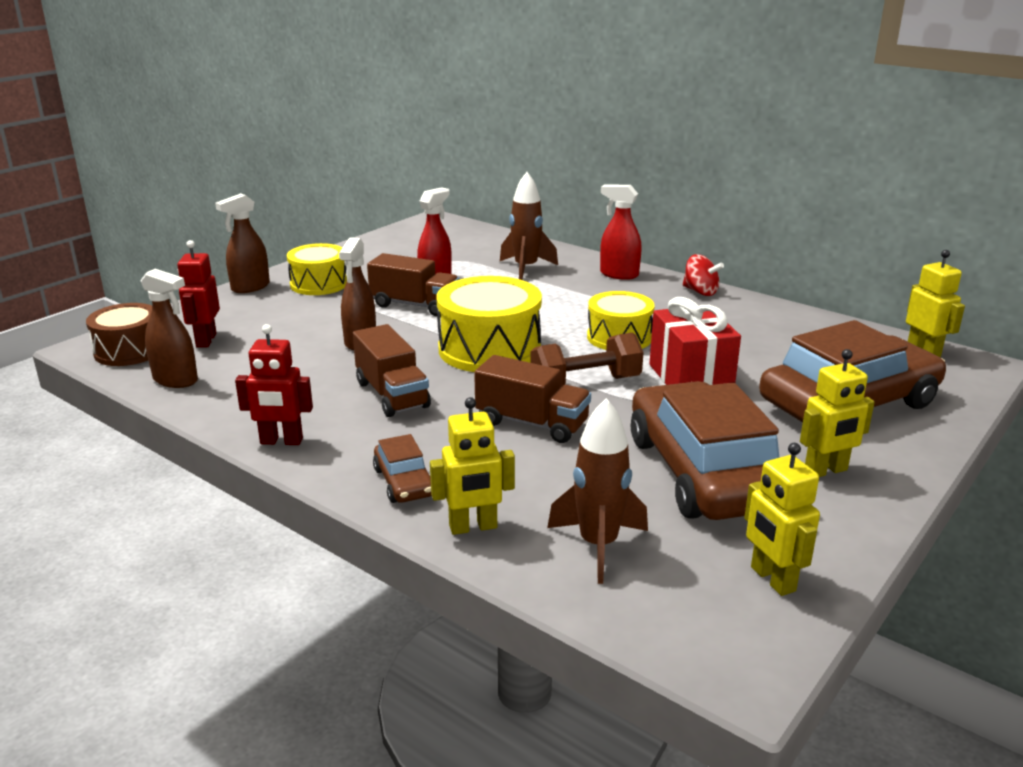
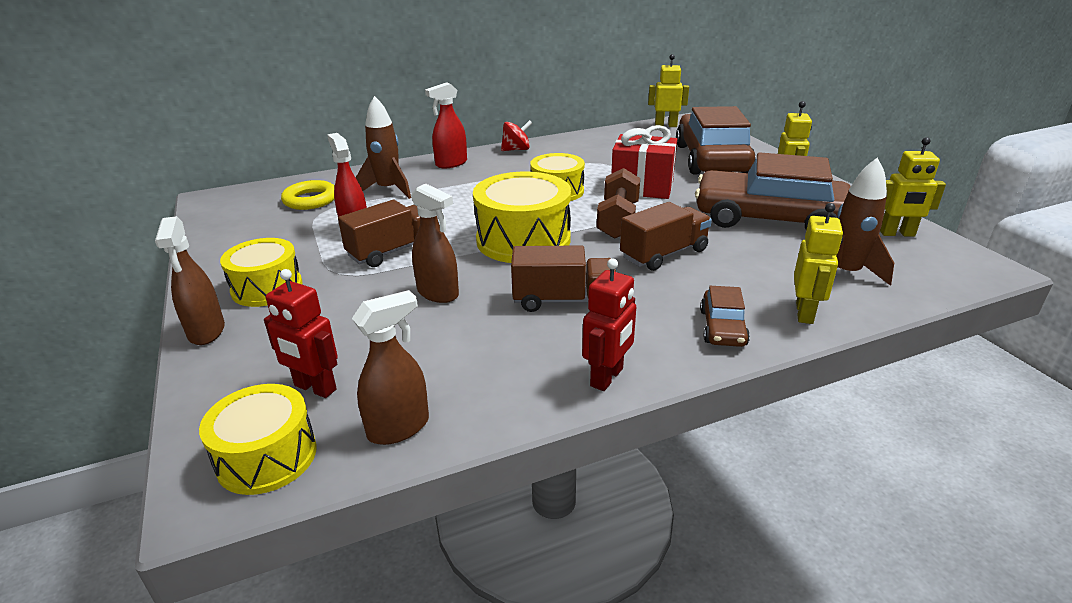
camera: 60 degrees left, 5 degrees up
(129, 351) = (267, 457): brown drum -> yellow drum
(404, 482) = (722, 327): brown car -> brown car turned 90 degrees clockwise
(471, 249) = (310, 200): none -> yellow ring

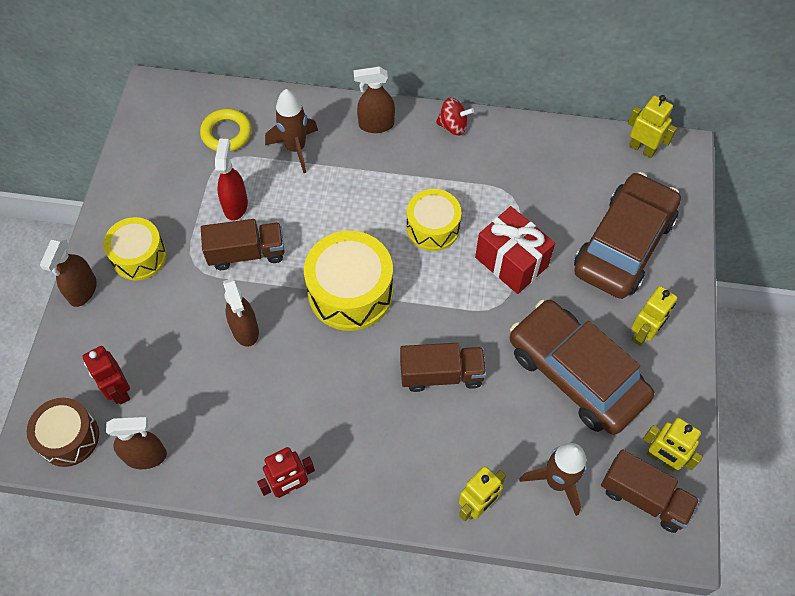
camera: 30 degrees right, 30 degrees up
(267, 457) = (69, 437): yellow drum -> brown drum
(451, 164) = (376, 125): red spray bottle -> brown spray bottle
(564, 300) = (323, 389): brown truck -> brown truck (644, 497)
(618, 220) = (446, 305): brown dumbbell -> none
(722, 327) = (405, 485): brown car -> none

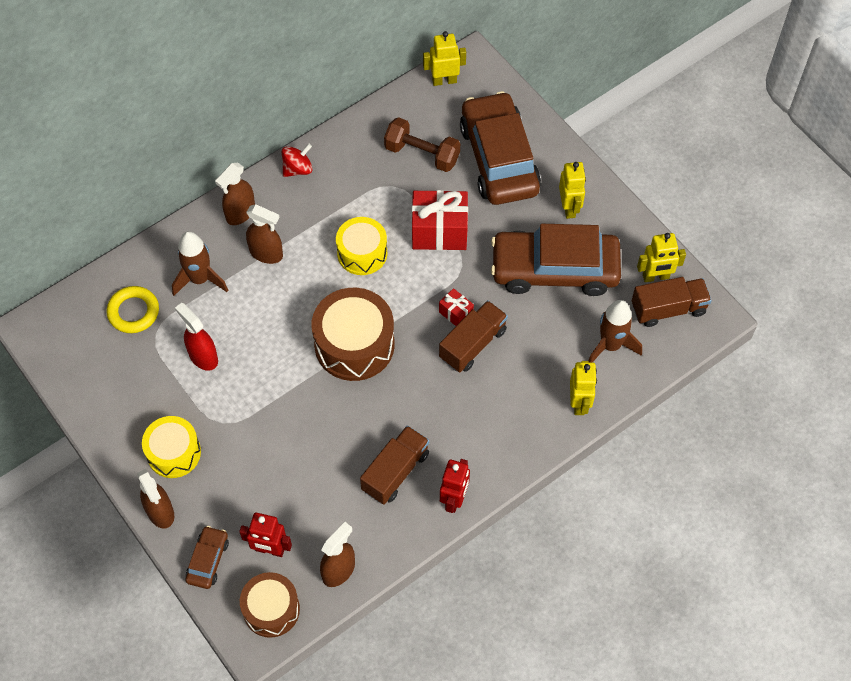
camera: 45 degrees left, 0 degrees up
(71, 357) = (208, 560): none -> brown car
(245, 330) = (311, 433): brown spray bottle -> brown spray bottle (266, 253)
(246, 253) = (251, 382): brown truck -> brown truck (395, 471)
(350, 292) = (354, 344): yellow drum -> brown drum
(454, 337) = (456, 313): none -> red gift
(562, 191) = (422, 154): none -> brown dumbbell

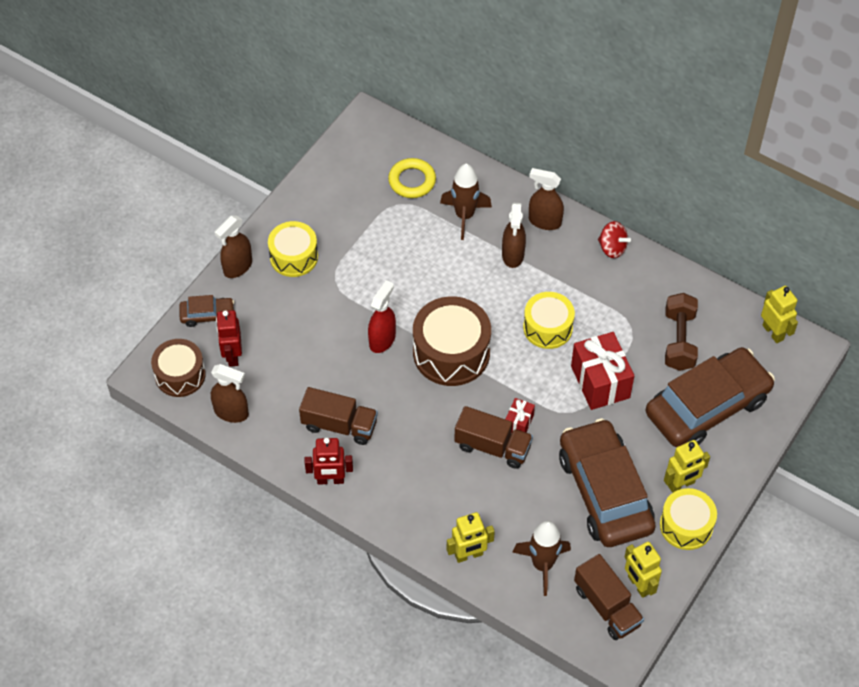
camera: 70 degrees right, 5 degrees down
(203, 357) = (391, 245): red spray bottle -> red spray bottle (382, 339)
(611, 219) = (686, 525): none -> yellow drum

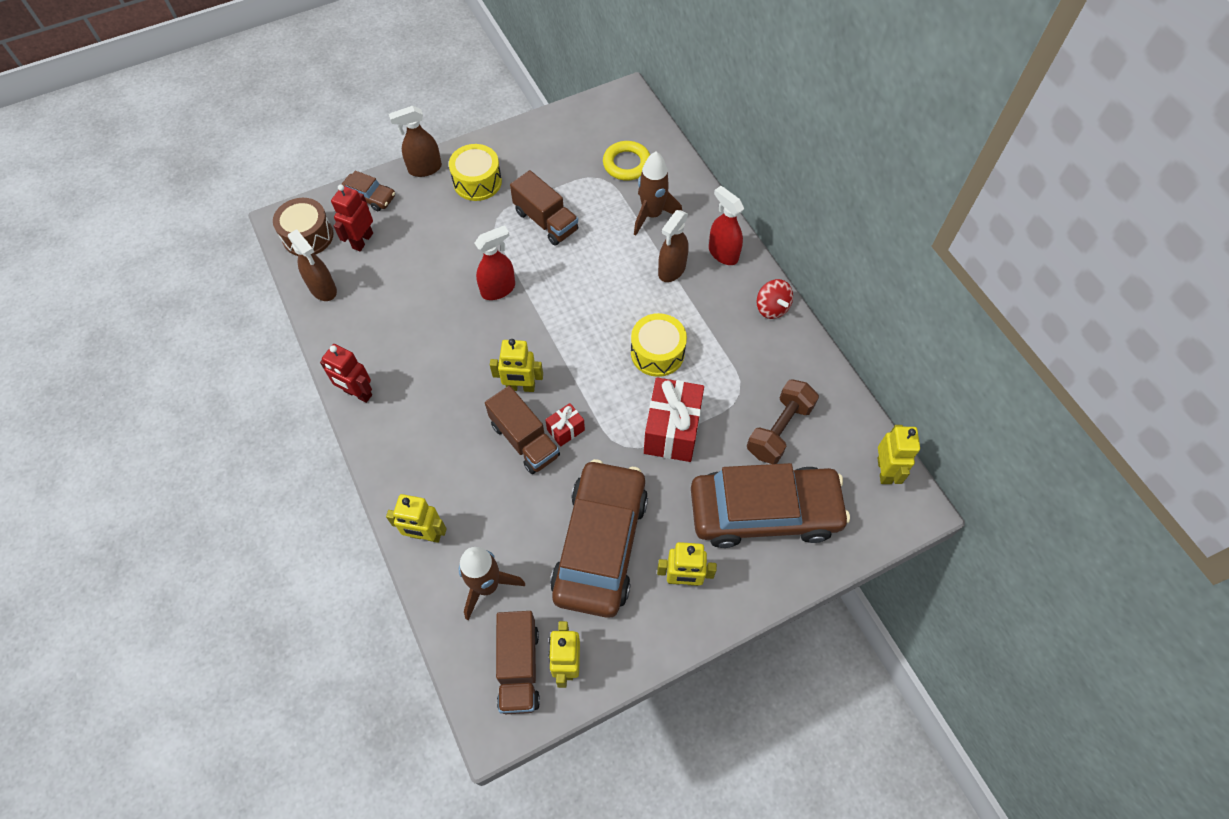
camera: 30 degrees right, 5 degrees up
(339, 425) = (403, 347): brown truck -> brown truck (546, 221)
(451, 352) = (551, 331): brown drum -> none
(459, 408) = (520, 387): none -> yellow robot
(544, 221) = (723, 253): brown spray bottle -> red spray bottle
(686, 525) = (659, 627): yellow drum -> none

